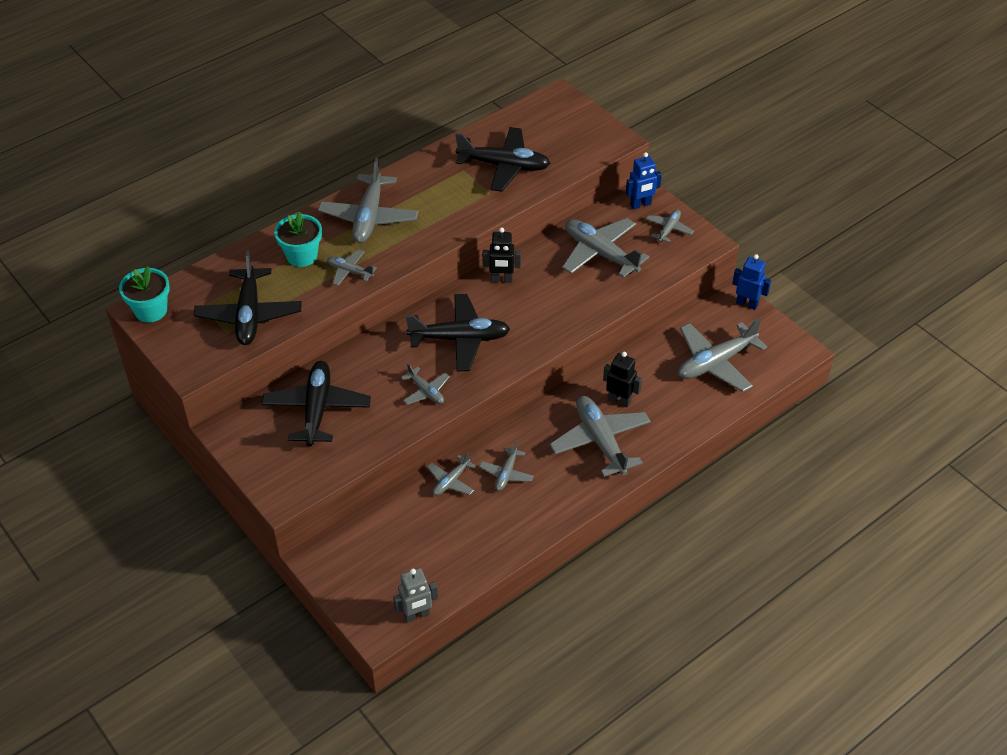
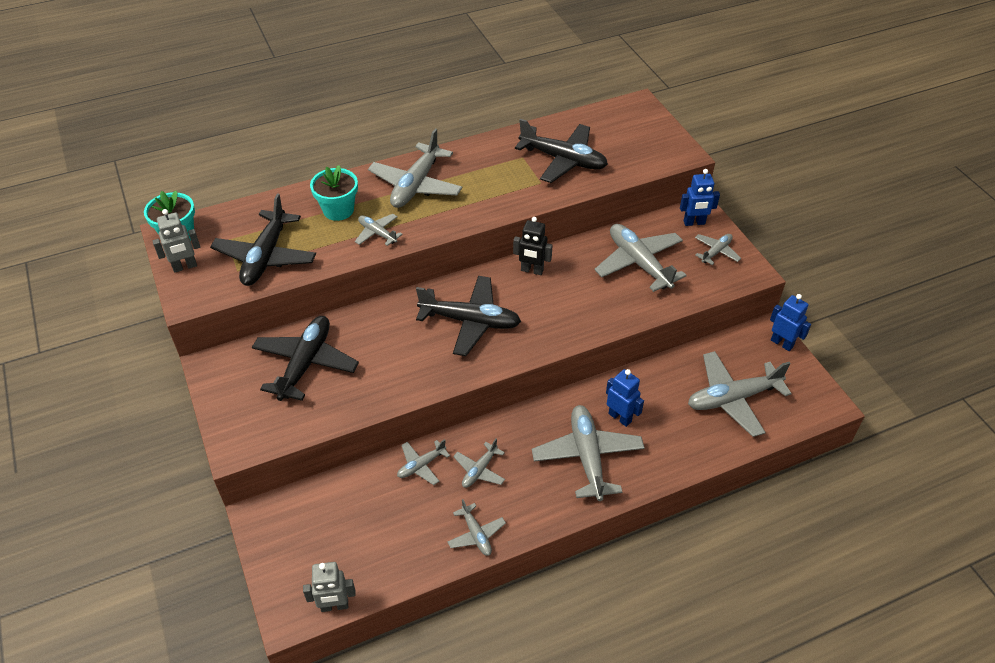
camera: 15 degrees right, 0 degrees up
(172, 339) = (185, 267): none -> grey robot
(426, 391) = (418, 368): grey plane -> grey plane (476, 534)
(619, 400) = (620, 417): black robot -> blue robot

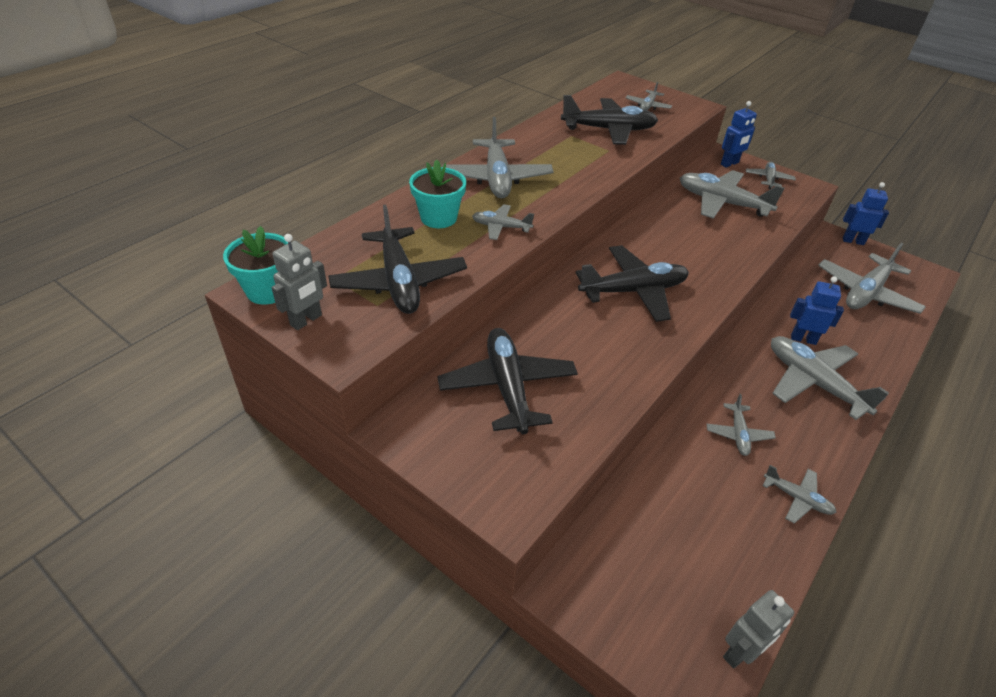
camera: 30 degrees left, 5 degrees down
(421, 465) = (681, 453): grey plane -> grey plane (647, 106)
(532, 270) = (642, 233): black robot -> none

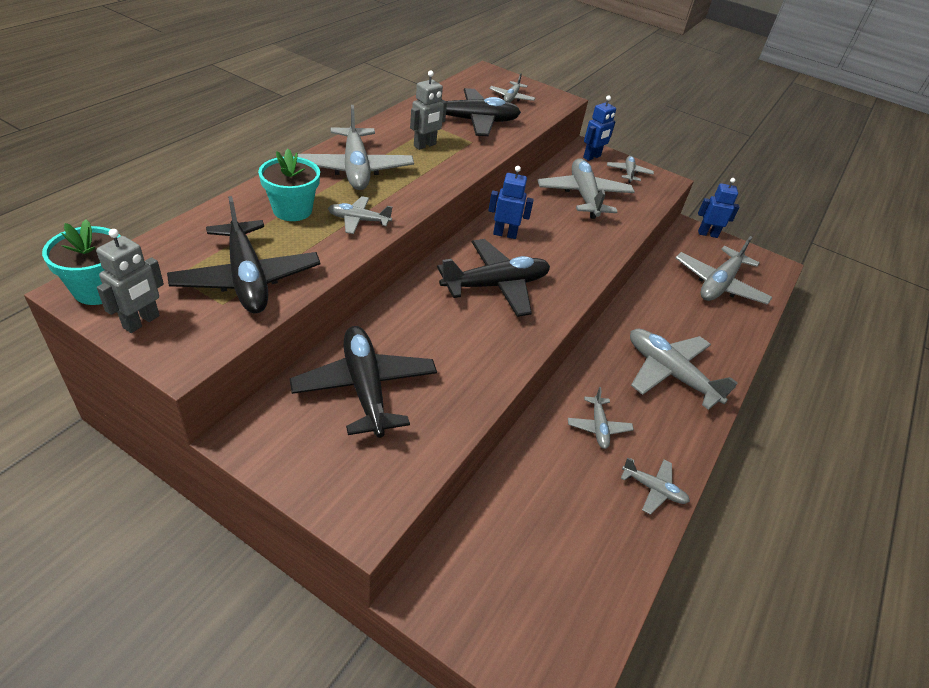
camera: 10 degrees left, 0 degrees up
(722, 203) = (584, 196): grey plane -> grey plane turned 60 degrees clockwise
(740, 653) = (597, 648): grey robot -> grey robot (425, 145)
(803, 339) = (661, 330): blue robot -> blue robot (505, 234)

